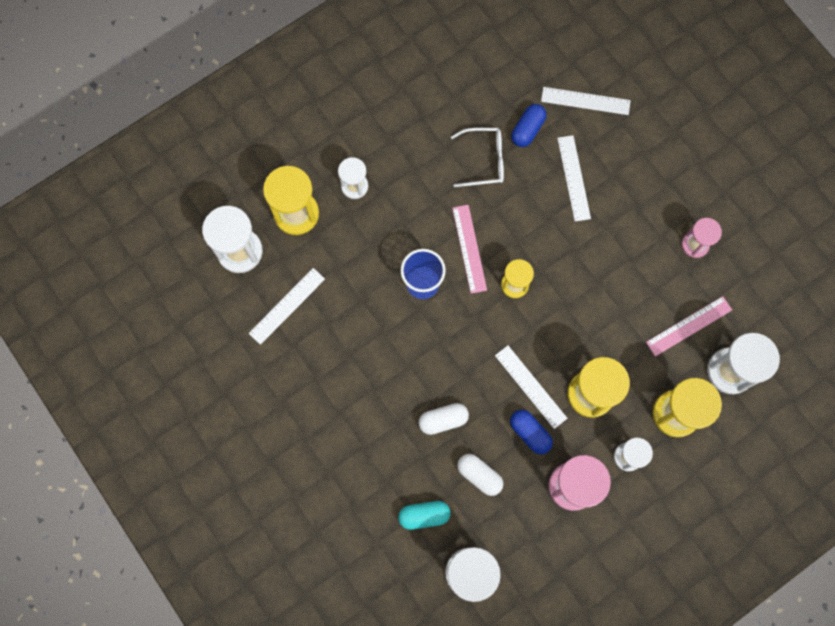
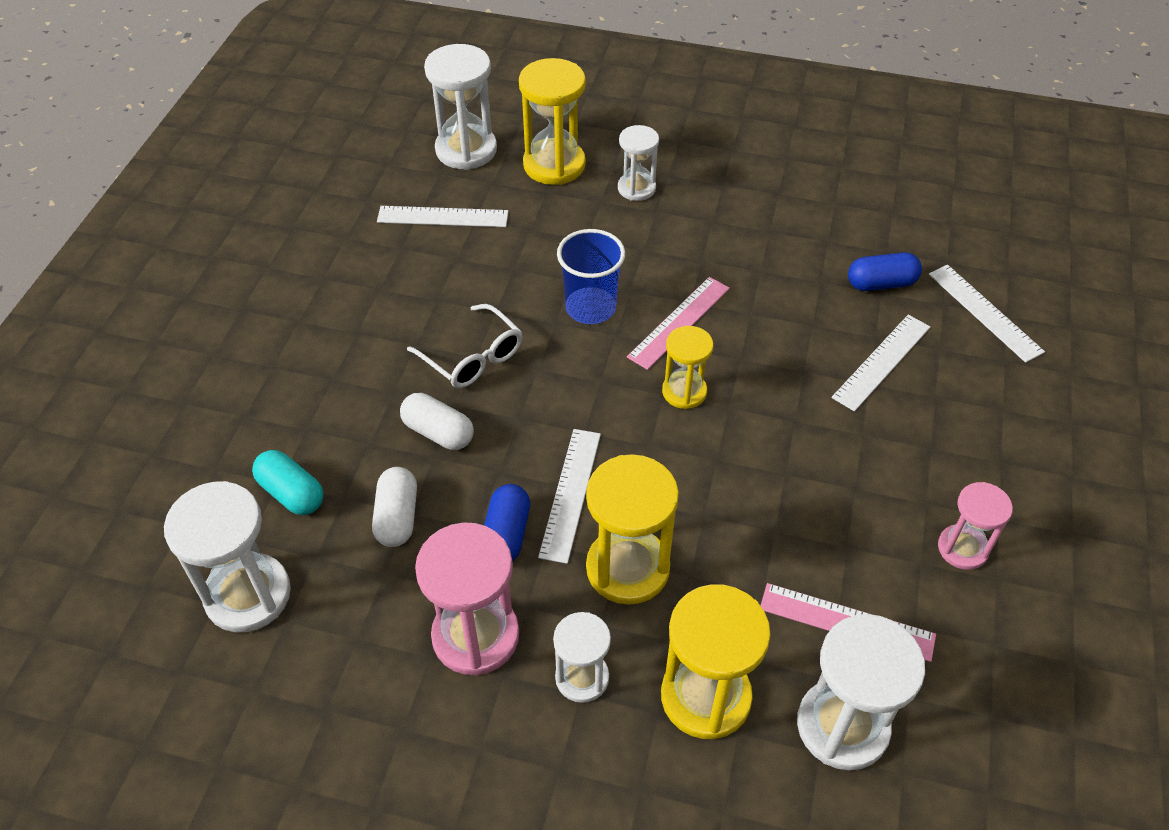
camera: 50 degrees right, 25 degrees down
(484, 160) = (797, 270): white glasses -> white glasses (473, 357)

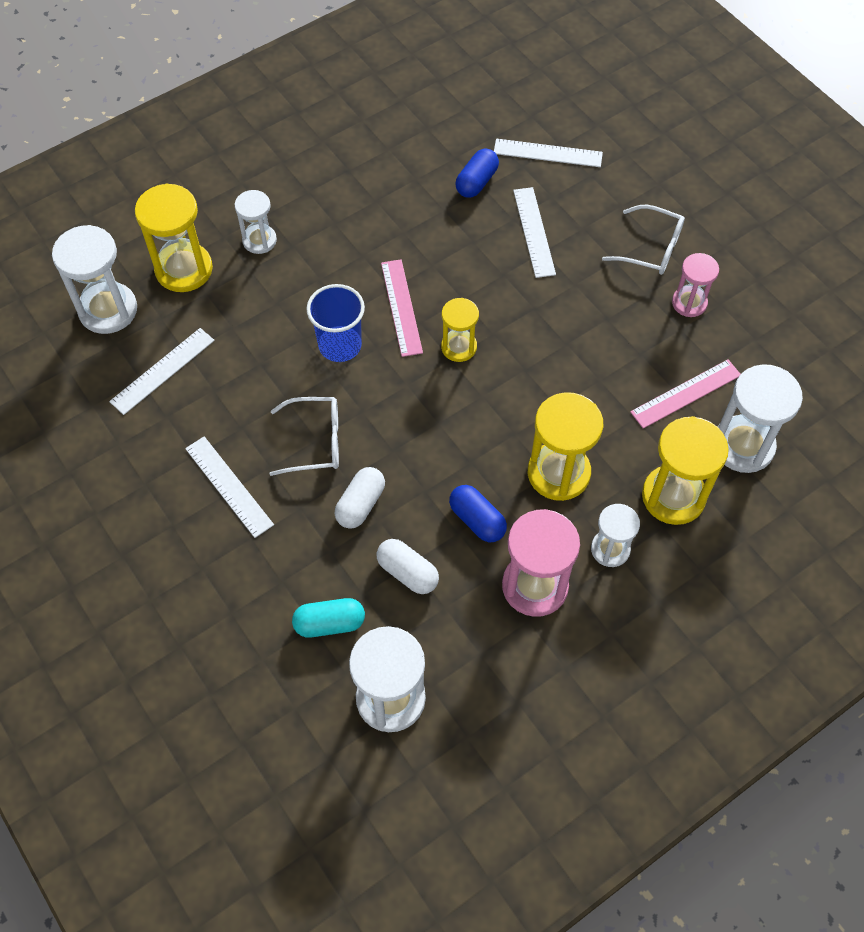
camera: 50 degrees left, 10 degrees up
(438, 432) = (360, 504): white capsule -> white capsule turned 45 degrees counterclockwise
(570, 493) = (478, 464): white ruler -> white ruler (228, 486)
(986, 469) = (651, 248): none -> white glasses

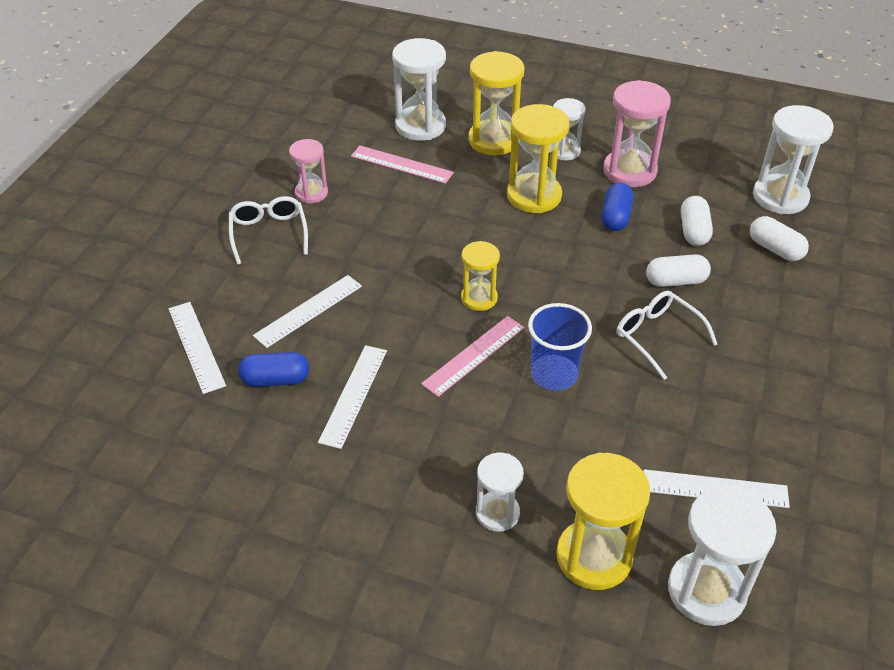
camera: 125 degrees left, 15 degrees down
(228, 486) = (755, 366): white ruler -> white ruler (354, 395)
(329, 623) = (775, 249): turquoise capsule -> white capsule

